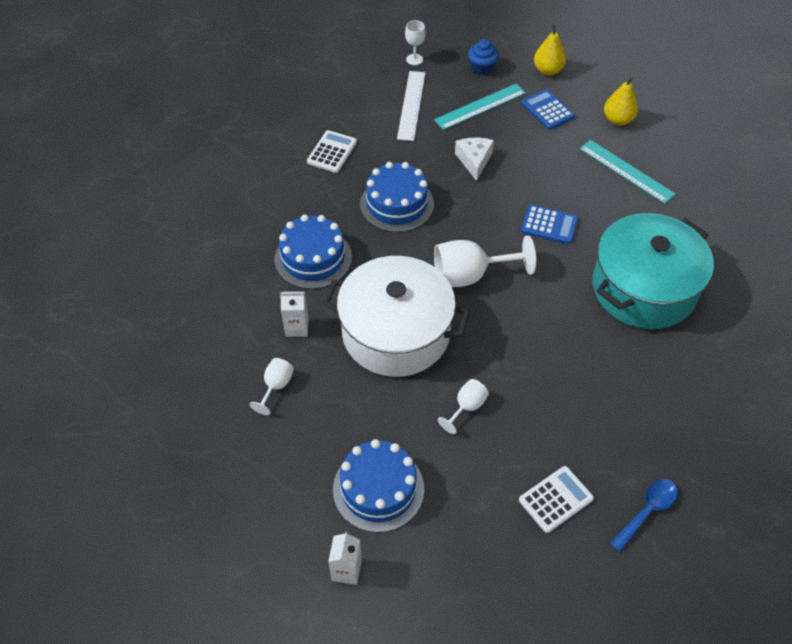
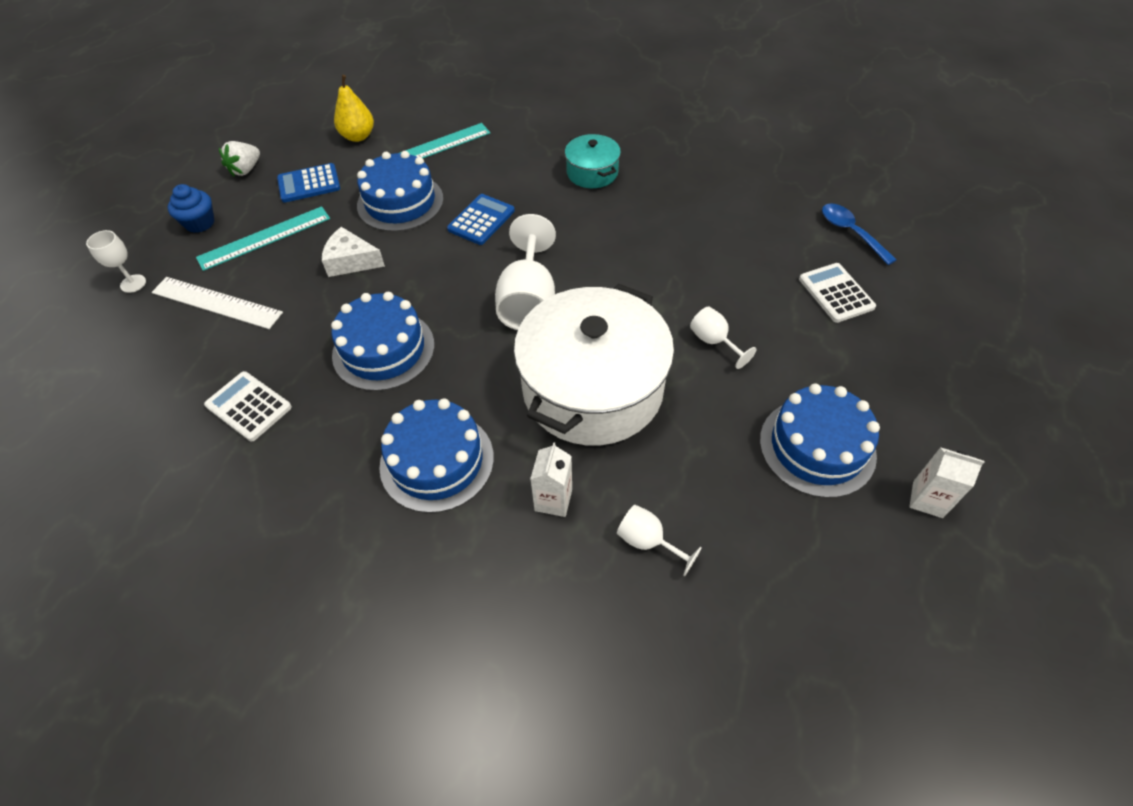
camera: 75 degrees left, 0 degrees up
(480, 106) = (264, 238): turquoise ruler -> turquoise ruler turned 75 degrees clockwise
(548, 70) = (246, 169): yellow pear -> white strawberry
(549, 169) = (400, 202): none -> blue cake
(643, 288) = (592, 172): turquoise pot -> turquoise pot, size x0.47

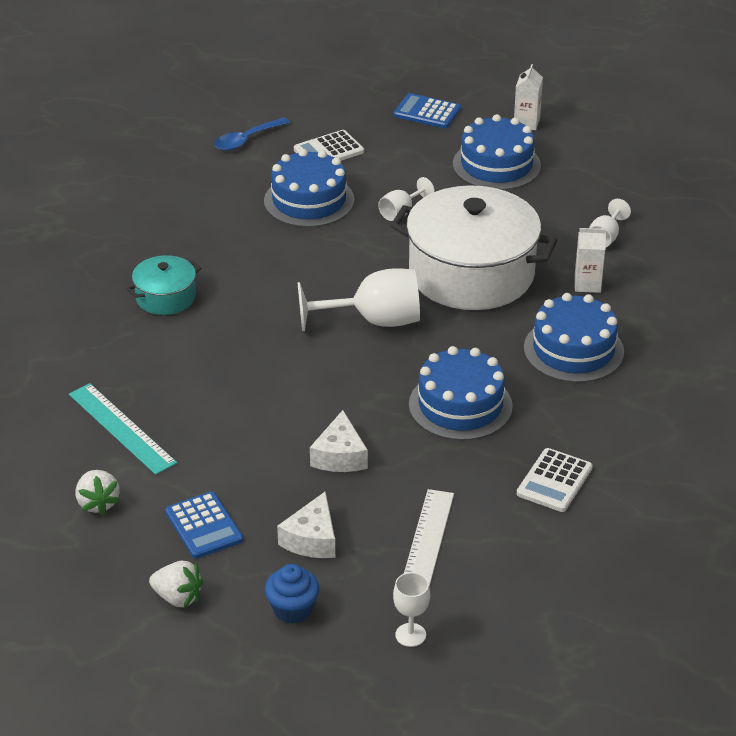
camera: 100 degrees left, 15 degrees down
(264, 238) = (312, 539): turquoise ruler -> white cheese
(358, 136) = (98, 503): yellow pear -> white strawberry
(400, 202) = (232, 437): blue cake -> blue cake (309, 200)
(481, 220) = (257, 368): blue calculator -> blue calculator (427, 112)

